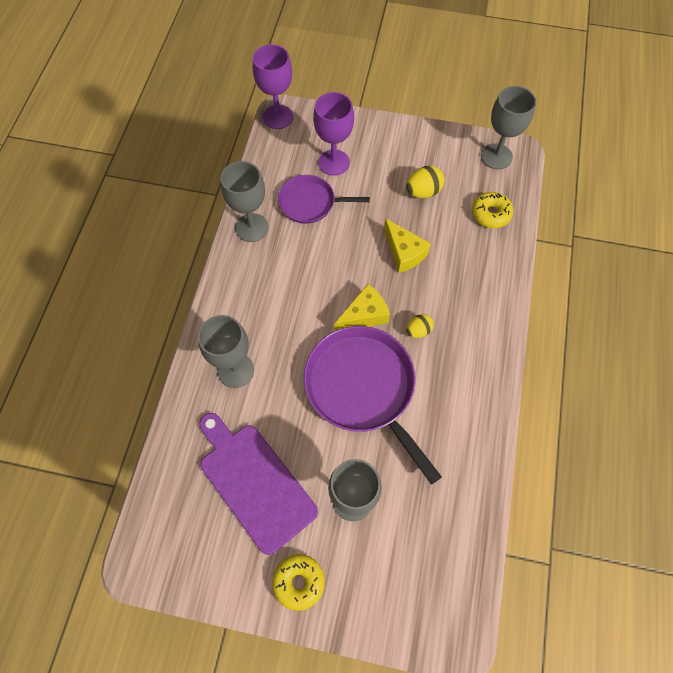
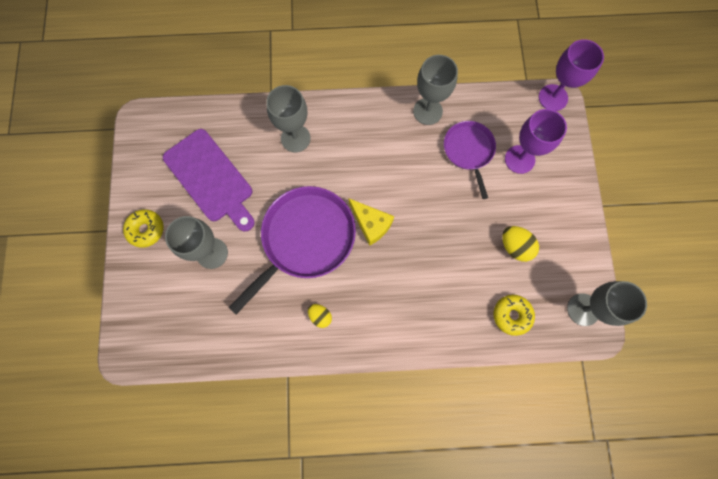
camera: 75 degrees right, 10 degrees up
(254, 482) = (211, 178): purple cutting board -> purple cutting board turned 105 degrees clockwise
(404, 253) = (443, 243): yellow cheese -> none
(418, 331) = (369, 272): yellow egg -> yellow egg (320, 316)

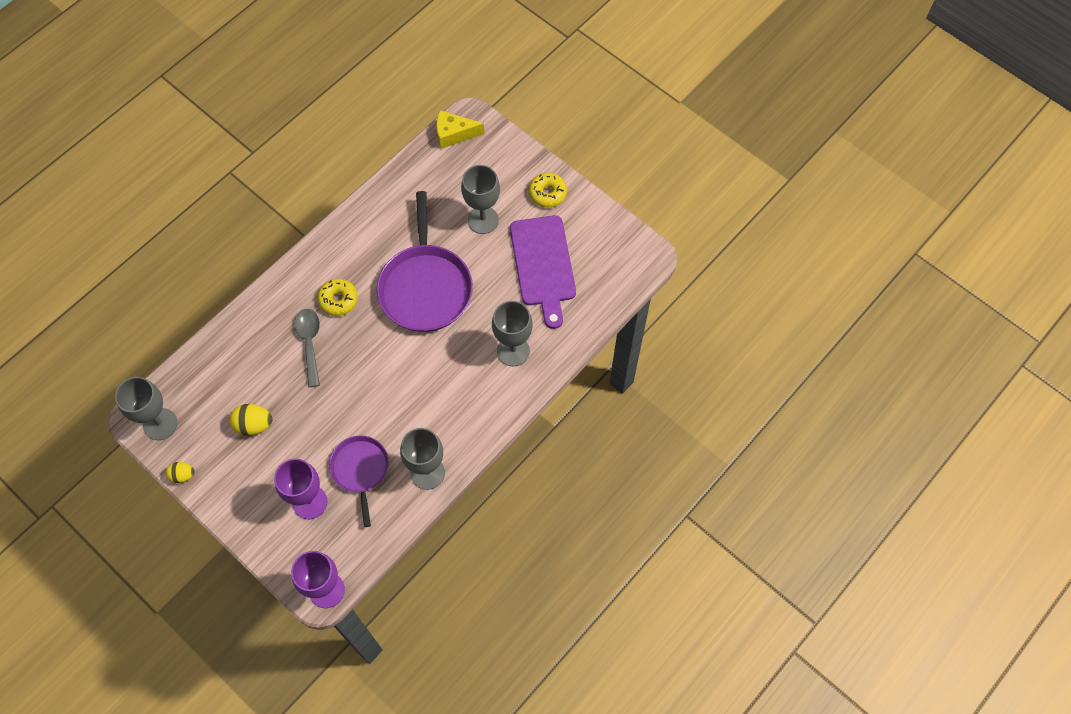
camera: 135 degrees right, 10 degrees down
(211, 178) = (543, 265): purple cutting board -> purple cutting board turned 105 degrees counterclockwise
(320, 316) = (360, 249): yellow egg -> yellow egg (182, 475)
(371, 224) = (385, 341): yellow cheese -> yellow cheese (454, 134)
(425, 273) = (309, 343): none -> grey spoon
(468, 151) = (360, 470): purple pan -> purple pan turned 135 degrees counterclockwise
(511, 315) = (215, 371): yellow donut -> yellow donut (338, 300)

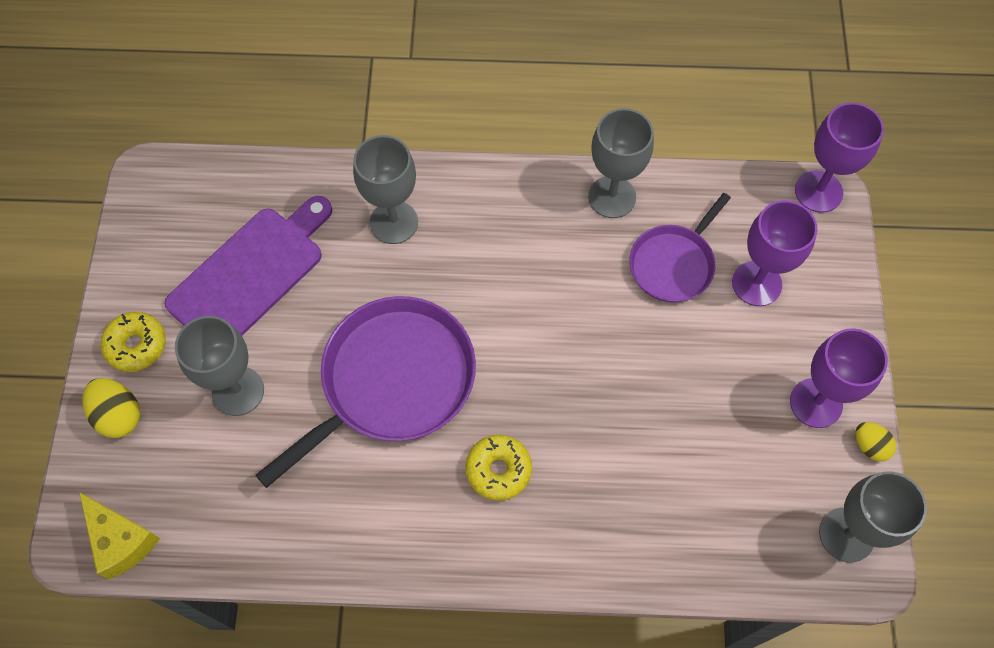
camera: 130 degrees left, 0 degrees up
(226, 470) = (816, 403): none -> purple goblet
(254, 425) = (738, 422): yellow egg -> yellow egg (119, 415)
(309, 343) = (584, 452): grey spoon -> none

